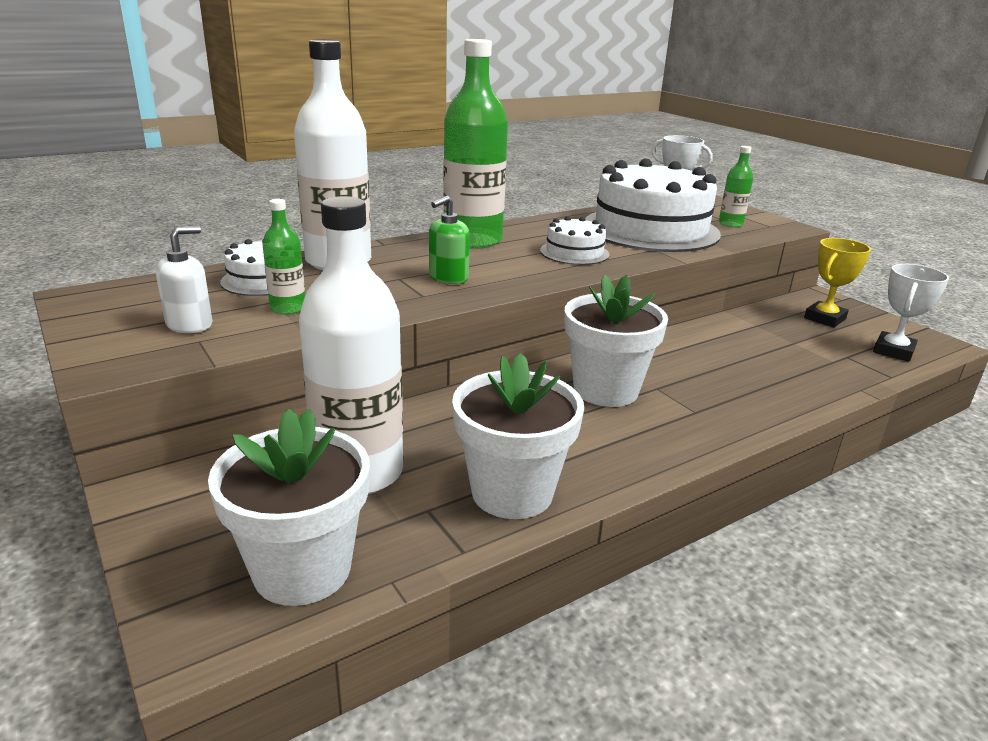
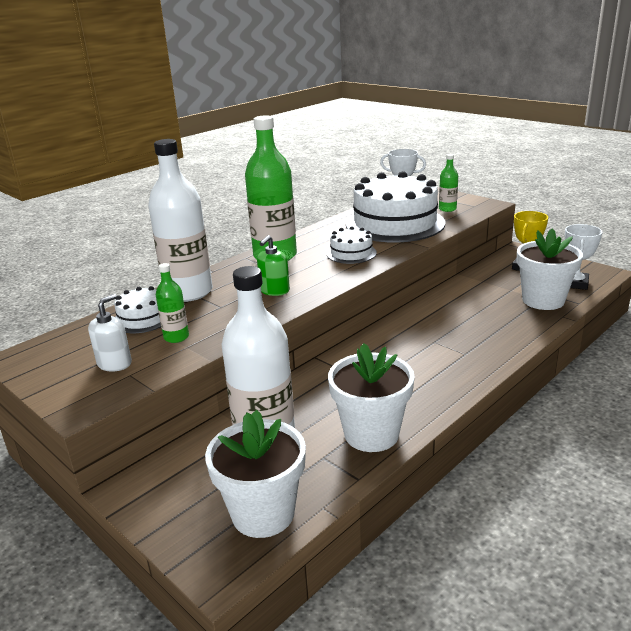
camera: 10 degrees left, 0 degrees up
(605, 390) = (401, 350): white flower pot -> white flower pot (543, 300)

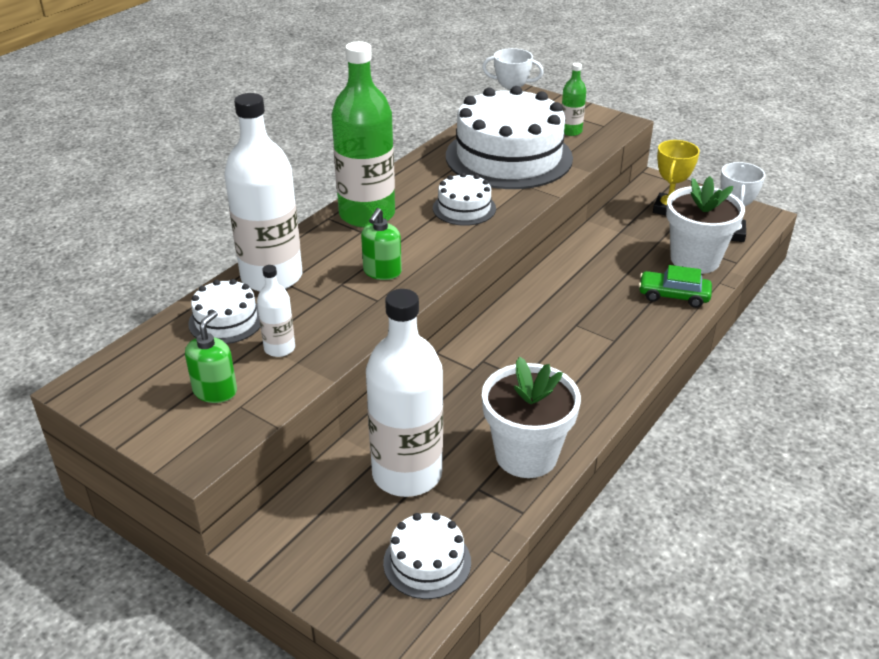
camera: 10 degrees left, 10 degrees up
(115, 363) = (215, 391): white soap dispenser -> green soap dispenser
(176, 337) = (279, 348): green bottle -> white bottle
(263, 513) = (427, 562): white flower pot -> white cake
(521, 324) = (673, 296): none -> green car

